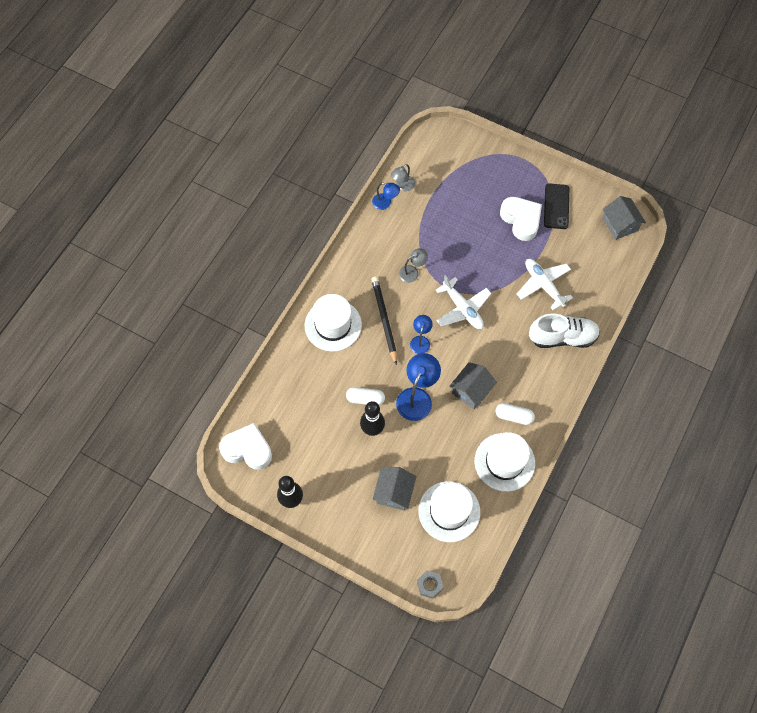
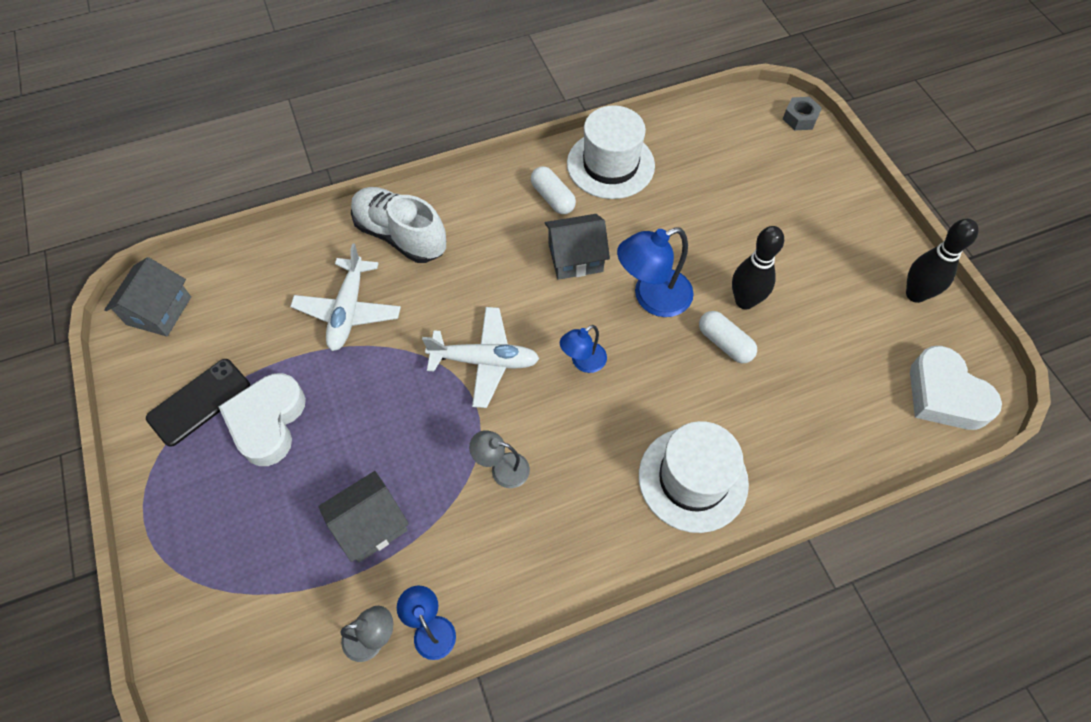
camera: 140 degrees left, 5 degrees down
(384, 320) = (608, 428): black pencil -> none
(394, 492) = (771, 219): grey house -> grey house (370, 525)
(449, 511) = (720, 162): white hat -> none
(462, 309) = (484, 361): white plane -> white plane turned 90 degrees clockwise

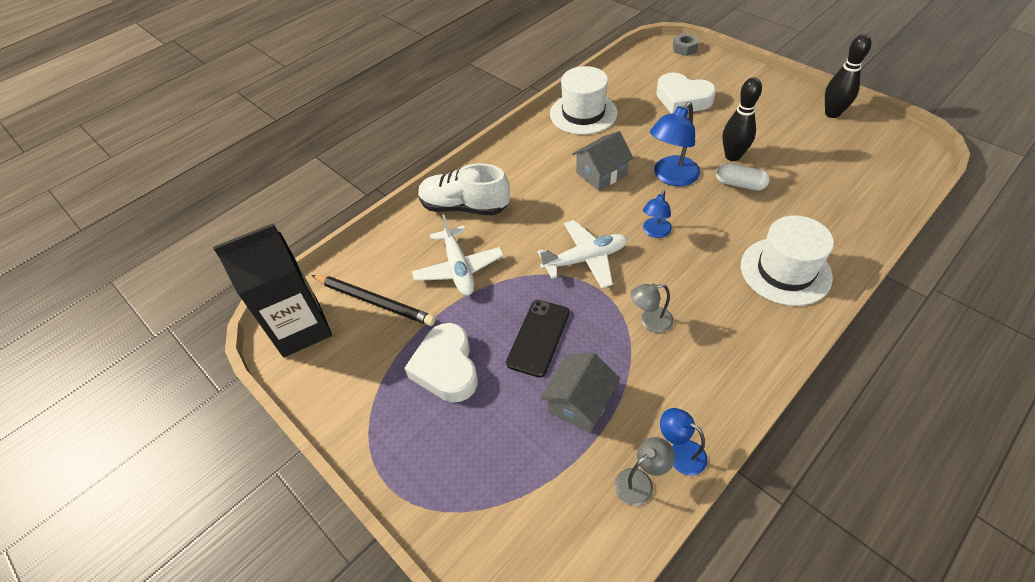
camera: 20 degrees left, 10 degrees down
(159, 311) = (301, 328): grey house -> black carton
(199, 402) = (379, 378): black phone -> black phone (538, 337)
(243, 312) = (374, 301): none -> black pencil
(552, 198) = (558, 145): white capsule -> none
(945, 395) = (896, 159): white heart -> white heart (682, 99)

